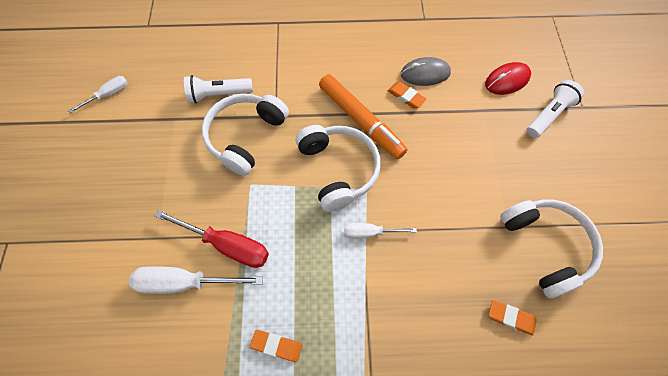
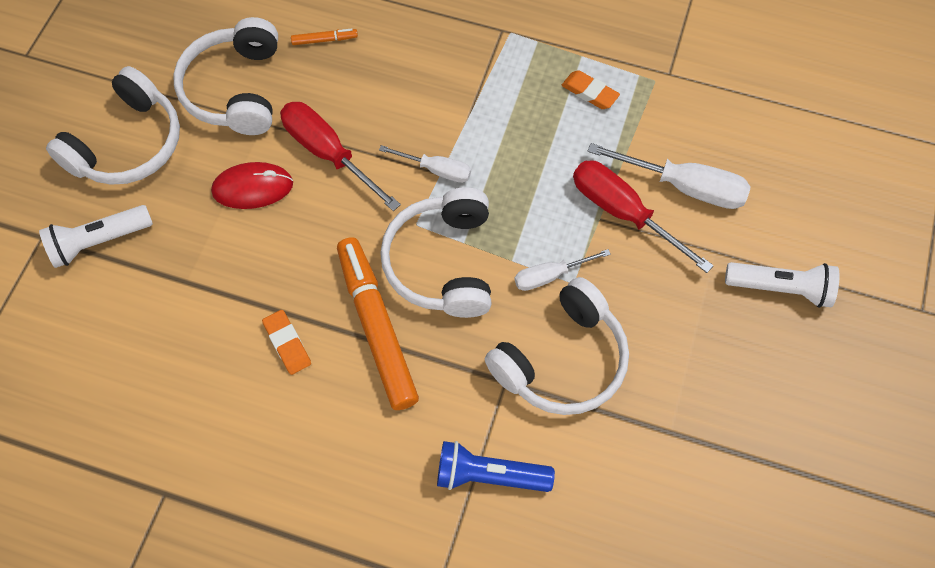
camera: 160 degrees left, 0 degrees up
(108, 95) = (780, 521): white screwdriver -> white screwdriver (550, 276)
(218, 94) = (588, 454): white flashlight -> white flashlight (780, 288)
(269, 70) = (489, 475): none -> blue flashlight
(425, 73) = (233, 375): grey mouse -> none
(450, 219) = (328, 153): none -> red screwdriver
(507, 80) = (114, 318): red mouse -> red mouse (253, 188)
(510, 318) = (324, 40): orange eraser -> orange marker
(583, 179) = (128, 144): none -> white headphones

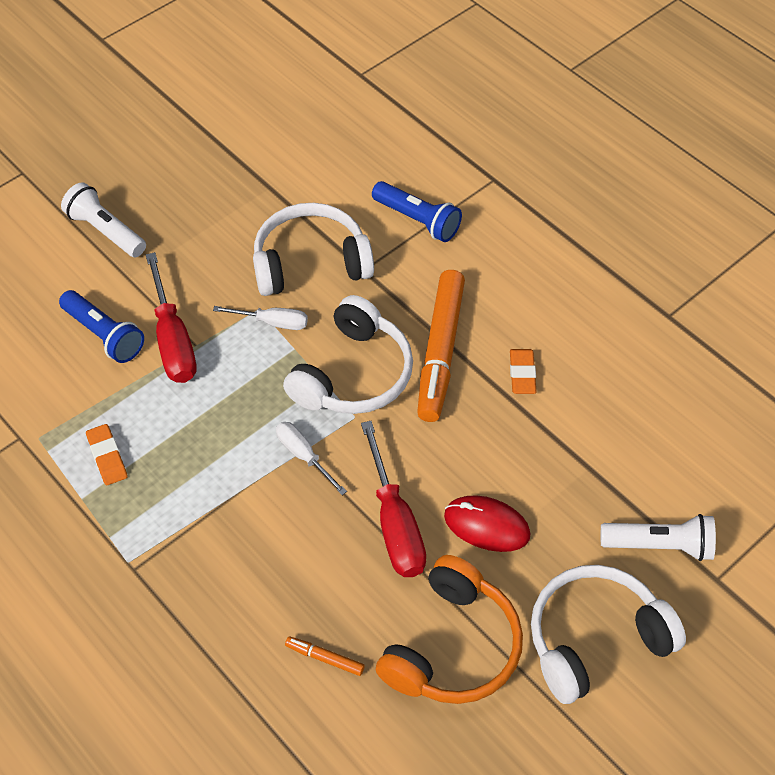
camera: 150 degrees left, 10 degrees down
(235, 89) = (452, 646): white headphones -> orange headphones
(684, 186) = (104, 335): white screwdriver -> blue flashlight

